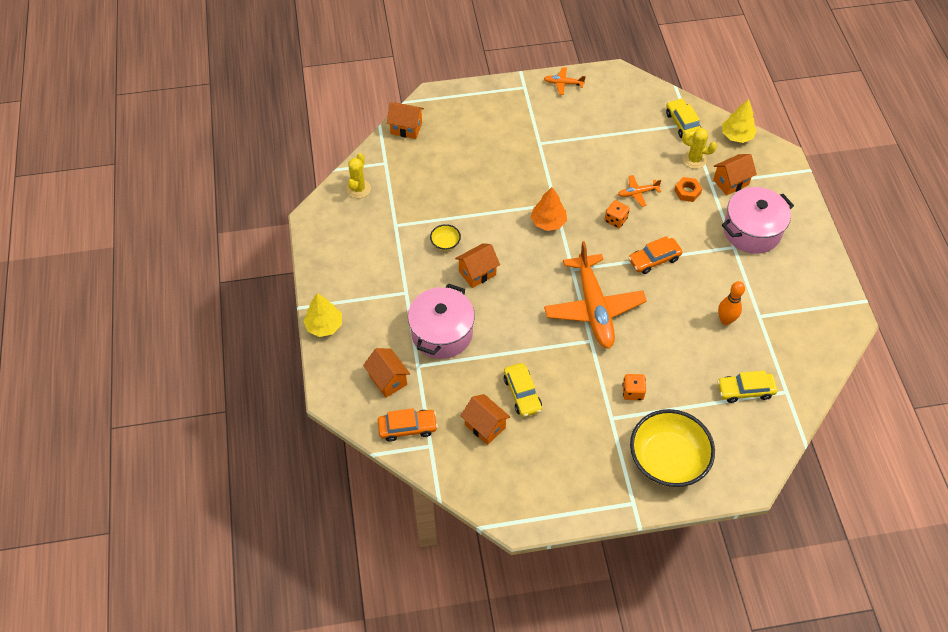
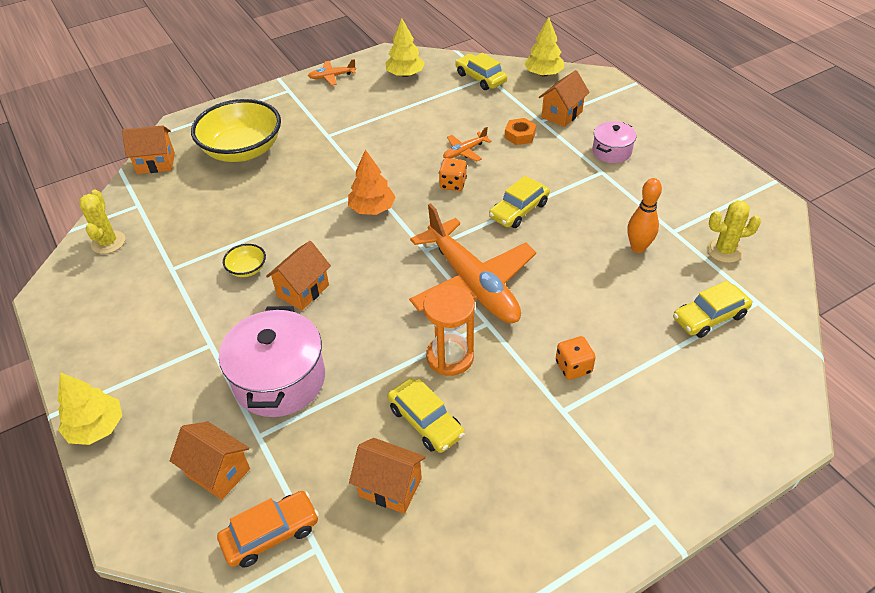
camera: 20 degrees left, 10 degrees down
(555, 356) = (450, 357): none -> orange hourglass
(623, 100) = (405, 74): none -> yellow tree
(654, 259) = (519, 210): orange car -> yellow car
(667, 459) = (666, 438): yellow bowl -> yellow bowl (242, 150)
(694, 159) = (510, 105): yellow cactus -> yellow cactus (724, 251)
(751, 231) = (611, 151): pink pot -> pink pot, size x0.55

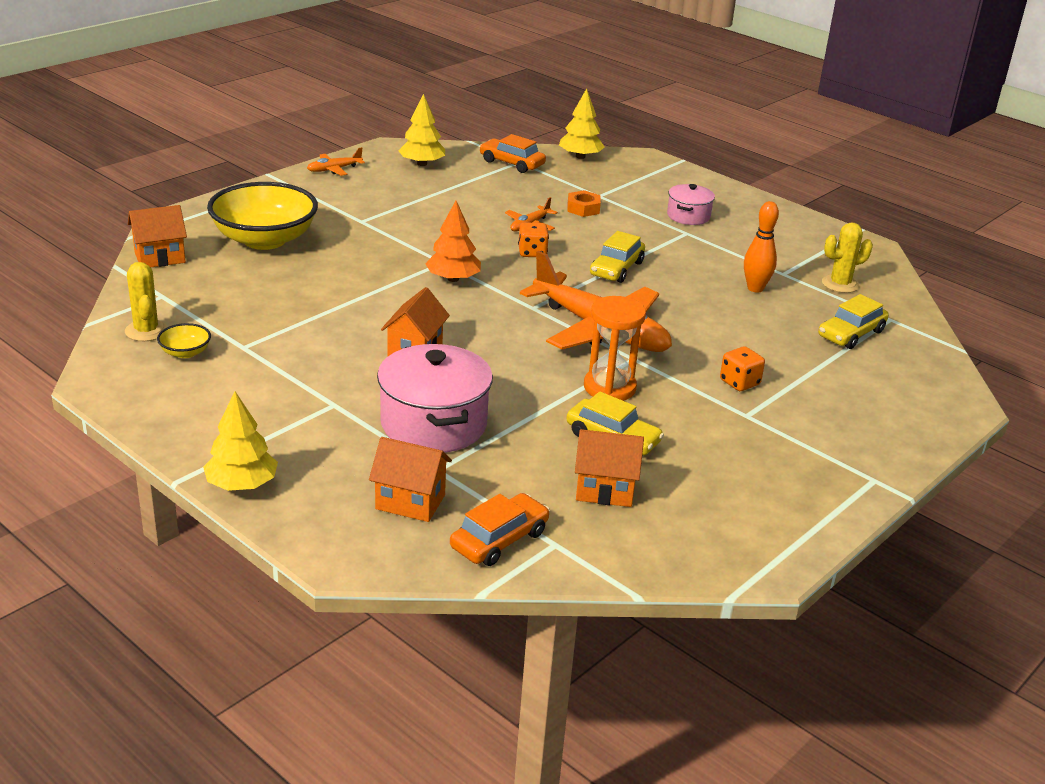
camera: 20 degrees left, 15 degrees down
(247, 269) = (337, 339): yellow bowl -> yellow bowl (185, 352)
(480, 78) = (512, 163): yellow car -> orange car
(562, 114) = (619, 189): orange house -> none

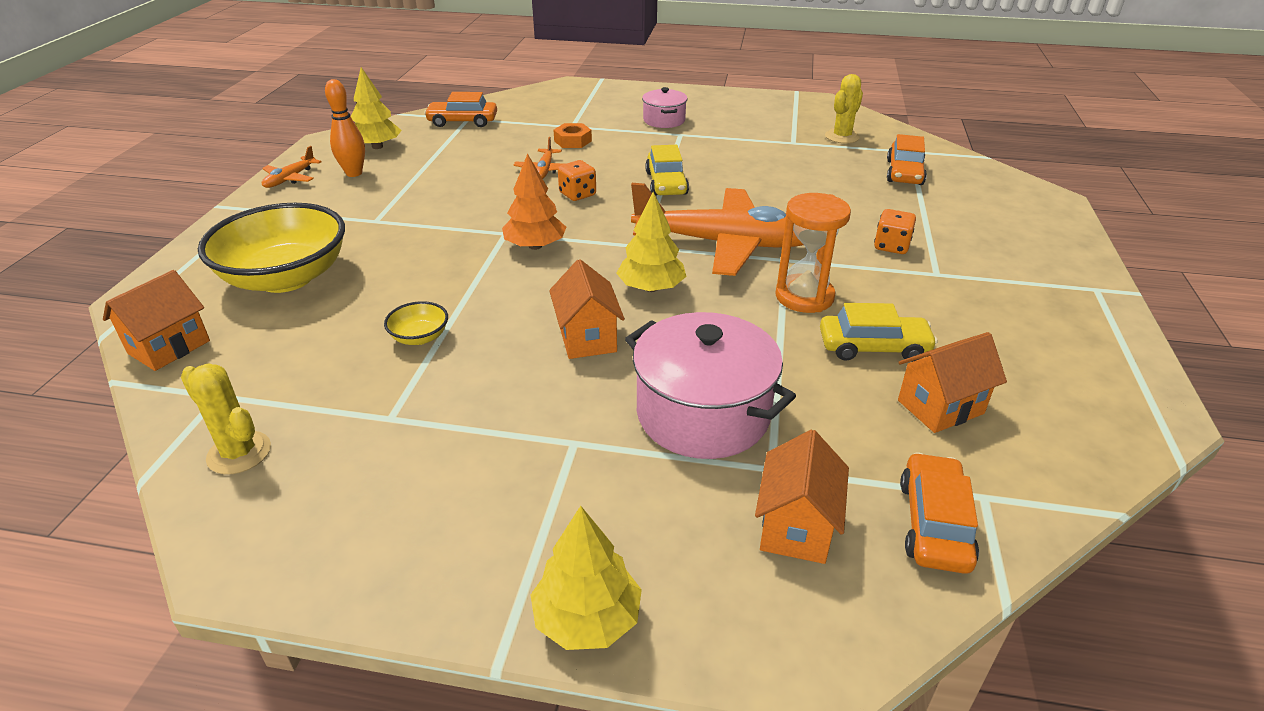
camera: 30 degrees left, 5 degrees up
(185, 352) = (322, 459): yellow bowl -> yellow bowl (419, 337)
(410, 502) = (796, 527): orange house -> orange house turned 60 degrees counterclockwise
(580, 156) = (516, 99): yellow tree -> yellow tree (651, 288)
(755, 288) = (791, 161): orange bowling pin -> orange bowling pin (354, 173)
(851, 334) = (904, 172): yellow car -> orange car

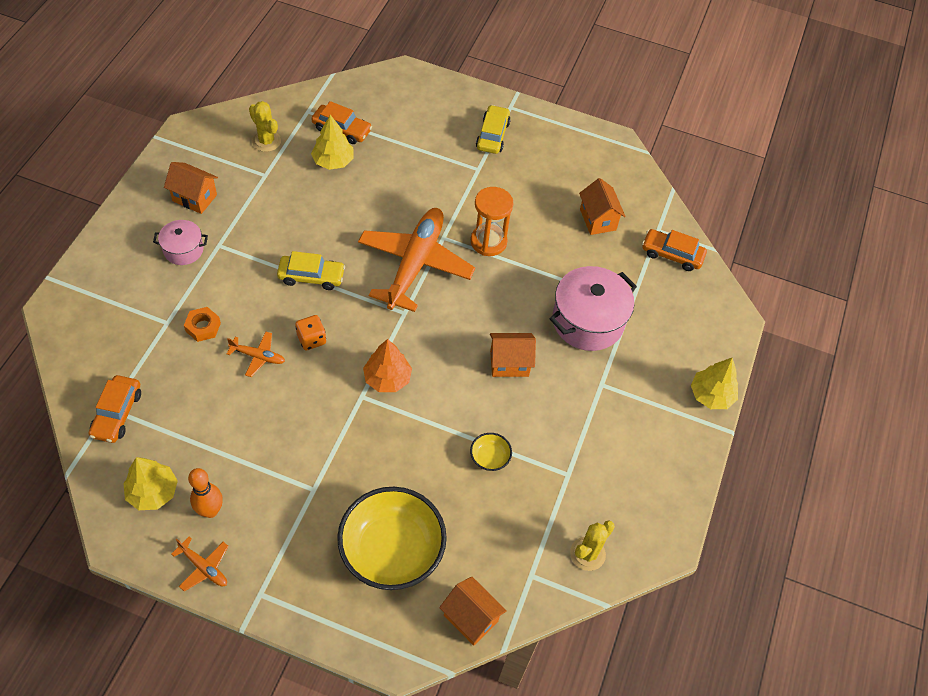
camera: 85 degrees left, 20 degrees up
(651, 288) = (460, 318): yellow tree -> yellow tree (333, 161)
(796, 527) = (669, 305): orange house -> orange house (194, 198)
(873, 347) = (544, 227): yellow car -> yellow car (492, 135)
(891, 246) = (441, 178): orange dice -> none

